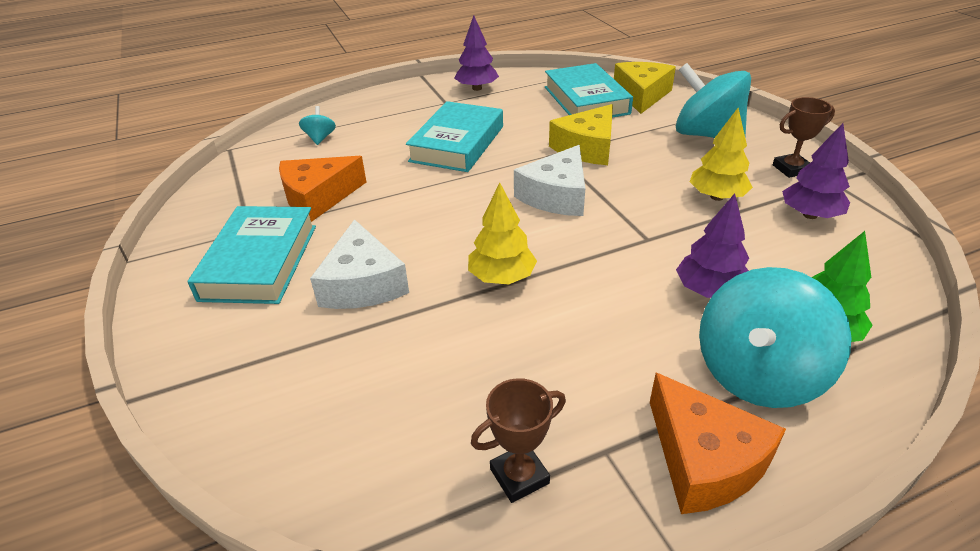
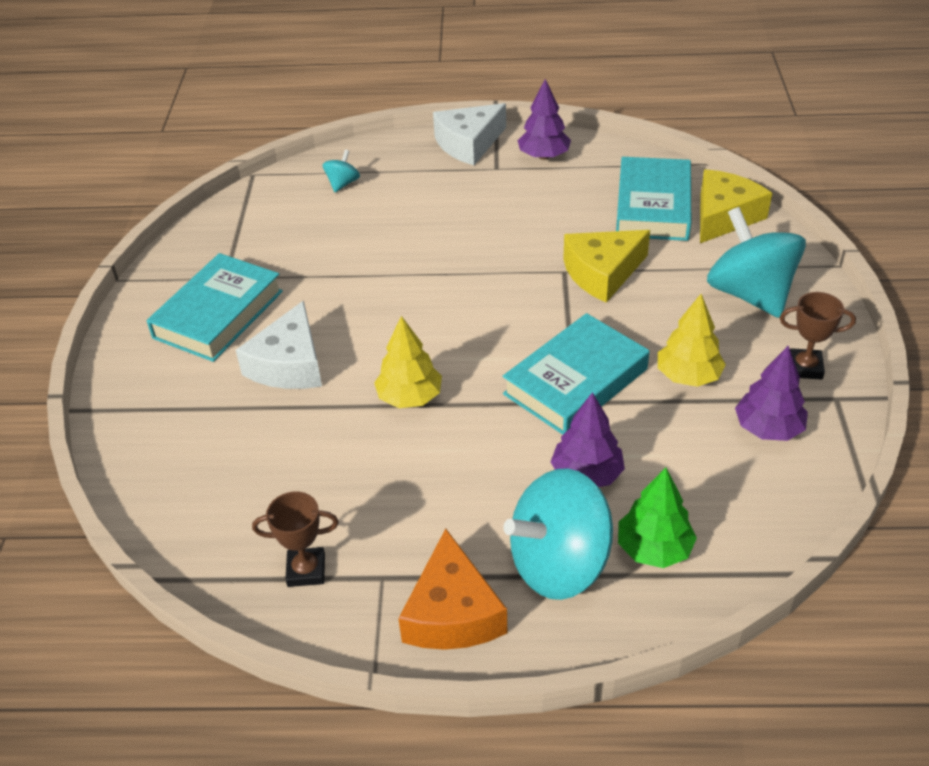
camera: 25 degrees right, 5 degrees up
(318, 197) = (302, 258): orange cheese -> none
(457, 144) = (471, 229): turquoise book -> turquoise book (575, 381)
(556, 195) = (525, 324): white cheese -> white cheese (469, 144)

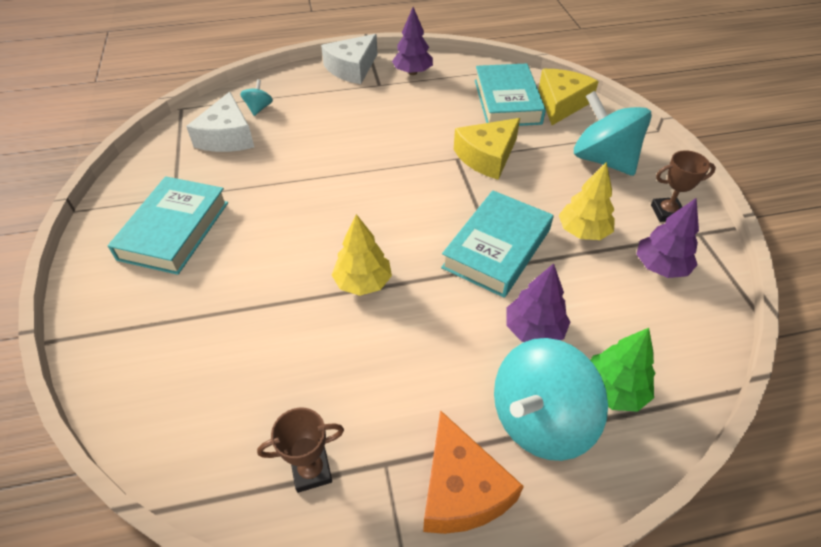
camera: 15 degrees left, 5 degrees up
(289, 364) = (248, 267): white cheese -> white cheese (227, 137)

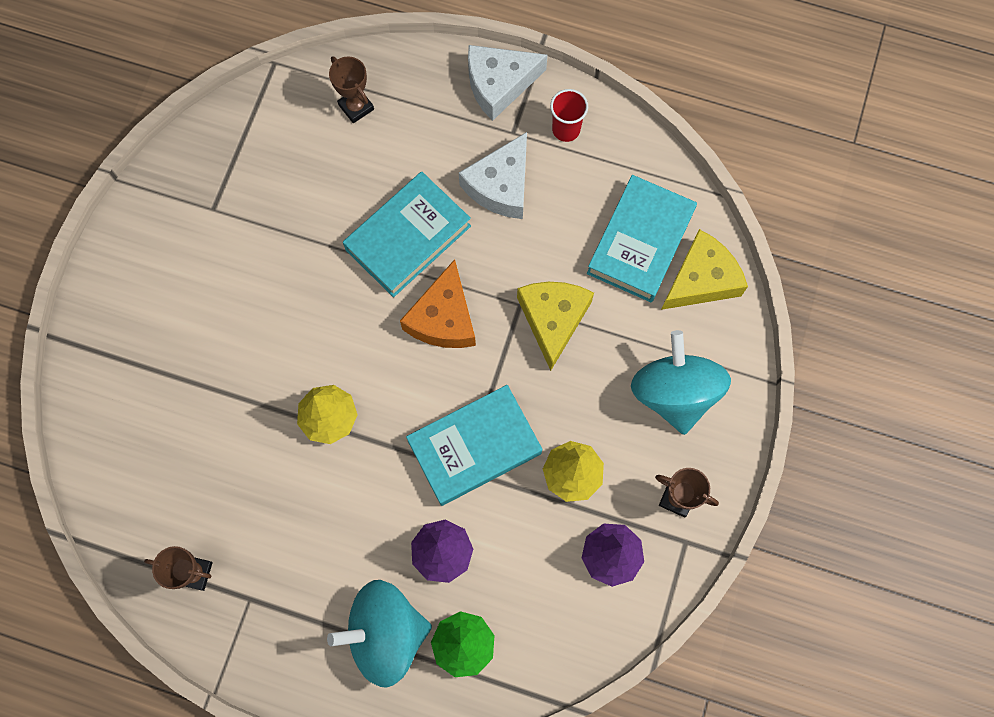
camera: 30 degrees right, 25 degrees up
(174, 230) = (195, 258): turquoise book -> turquoise book (408, 238)
(227, 137) = (301, 140): white cheese -> white cheese (501, 185)
(259, 108) = (356, 107): turquoise spinning top -> brown trophy
(412, 72) = (566, 129): purple tree -> red cup
(461, 489) = (290, 650): orange cheese -> orange cheese (443, 318)
(487, 157) = (553, 319): yellow cheese -> yellow cheese turned 105 degrees clockwise

